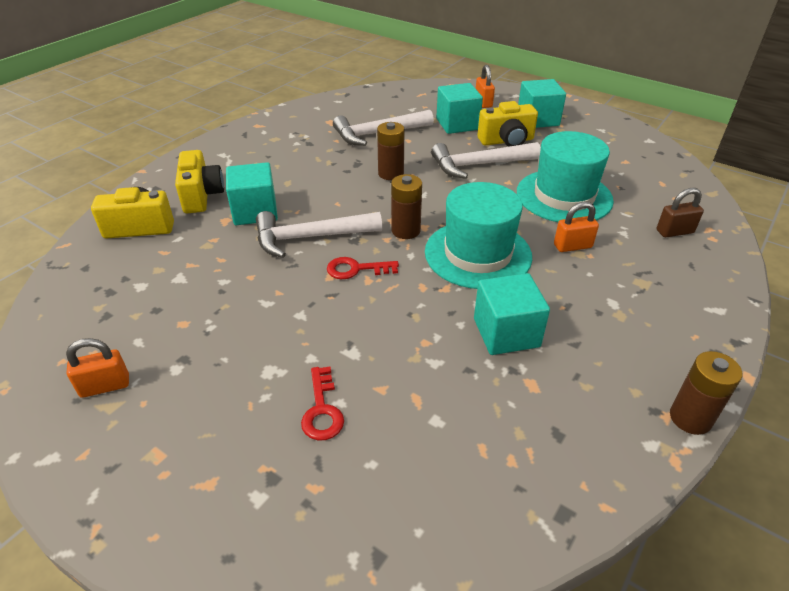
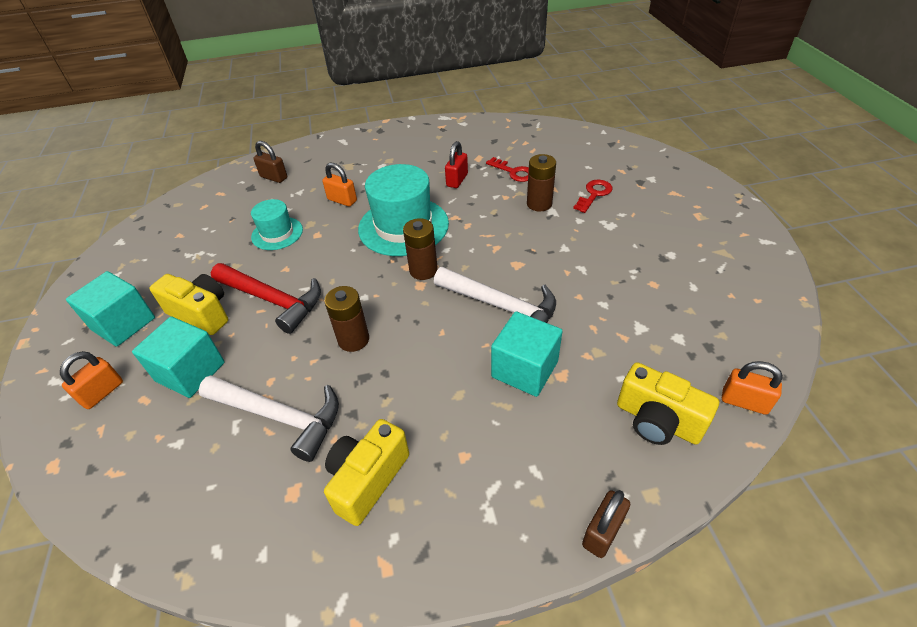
camera: 135 degrees left, 5 degrees up
(105, 386) = (724, 266): orange padlock -> orange padlock (744, 402)
(156, 173) = (602, 532): none -> brown padlock
(201, 196) = (565, 434): yellow camera -> yellow camera (367, 479)
(356, 269) = (495, 259): red key -> red key (513, 172)
(479, 165) = (272, 300): white hammer -> red hammer
(506, 333) = (457, 180): turquoise cube -> red padlock
(564, 196) = (277, 233): turquoise hat -> turquoise hat, size x0.56
(690, 418) = (434, 122): brown battery -> brown battery (539, 204)

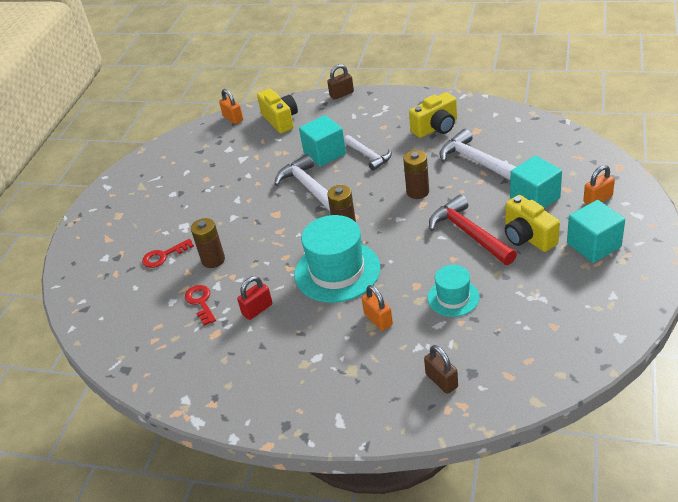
camera: 150 degrees left, 5 degrees down
(454, 383) = (368, 156): none -> white hammer

